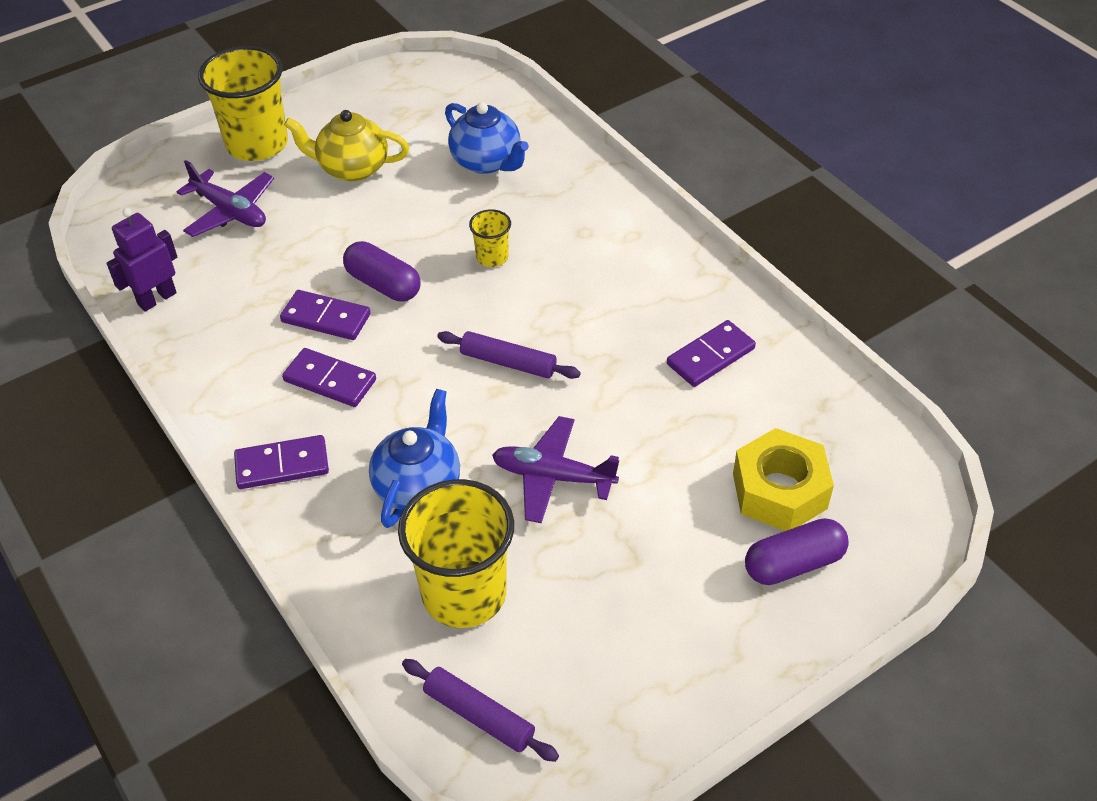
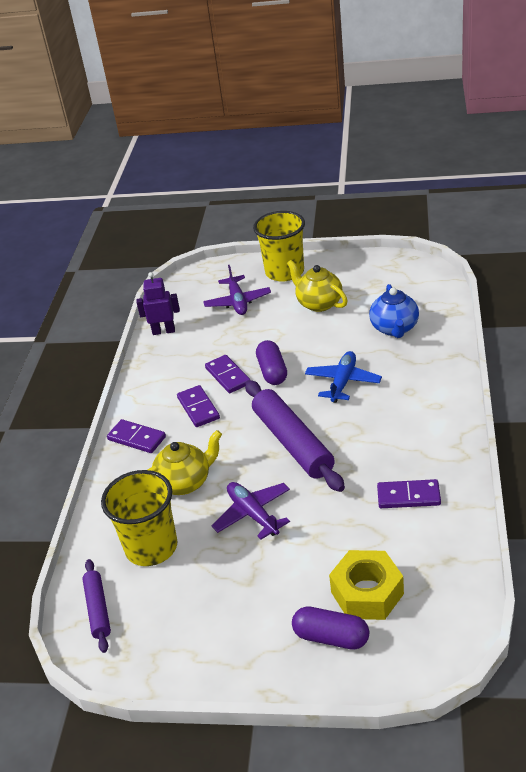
camera: 45 degrees right, 10 degrees down
(418, 486) = (185, 482): blue teapot -> yellow teapot
(492, 257) = (343, 382): yellow cup -> blue plane
(508, 362) = (293, 443): purple rolling pin -> purple rolling pin, size x1.85

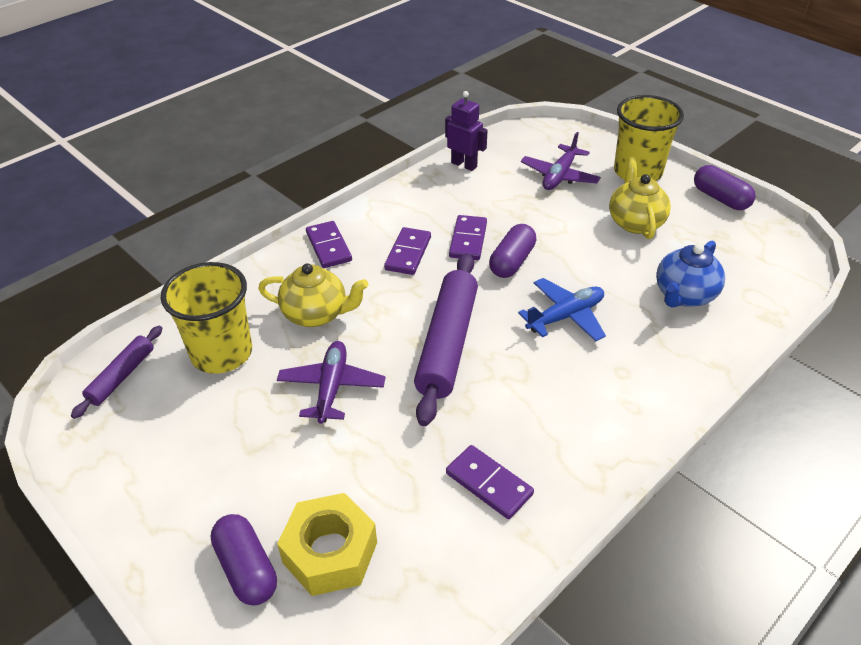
camera: 35 degrees right, 5 degrees up
(352, 260) = (720, 198): none -> purple capsule

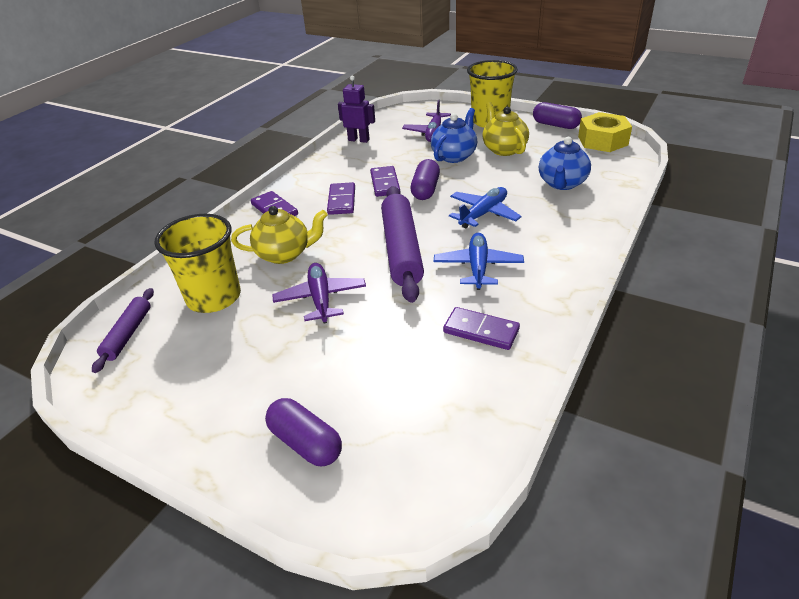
camera: 15 degrees left, 5 degrees down
(330, 552) = (374, 411): yellow nut -> yellow nut (602, 141)
(524, 393) = (478, 267): none -> blue plane
(569, 218) = (454, 156): none -> blue teapot

